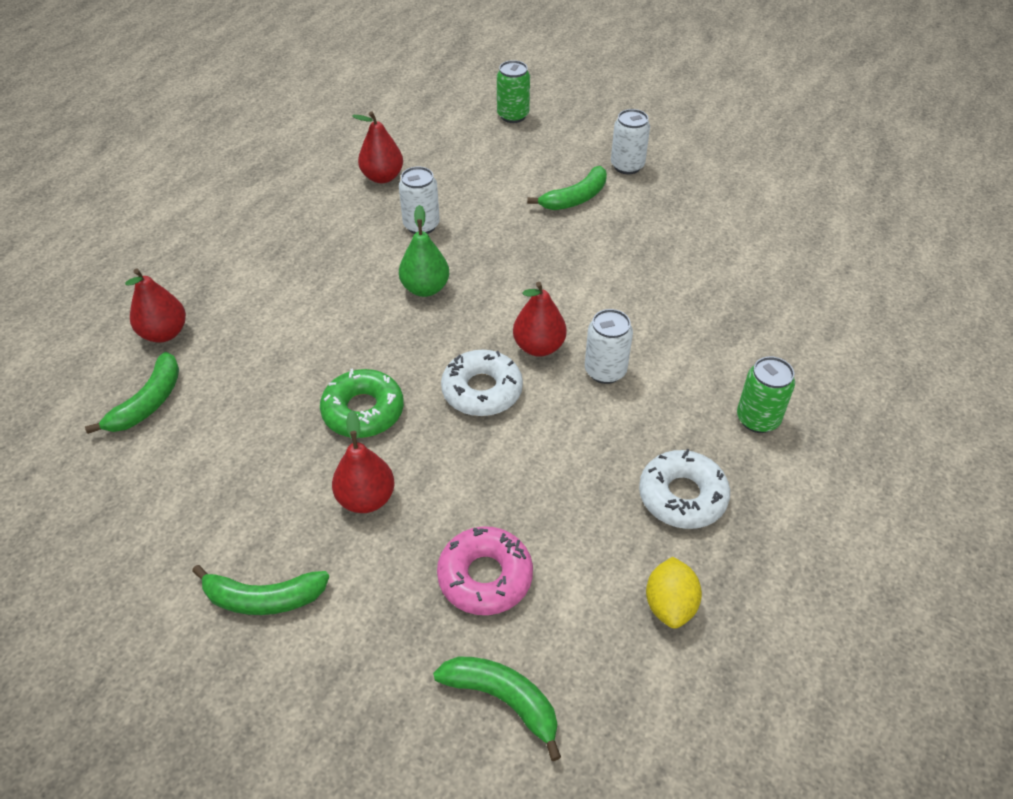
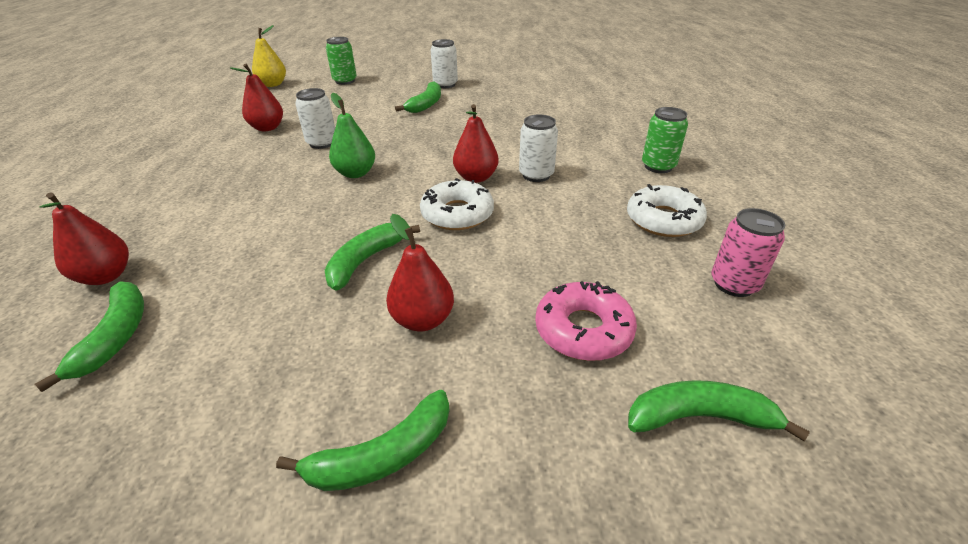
camera: 30 degrees left, 10 degrees down
(363, 411) = (366, 260): green donut -> green banana
(430, 94) = (273, 84): none -> yellow pear
(670, 605) = (734, 284): yellow lemon -> pink can

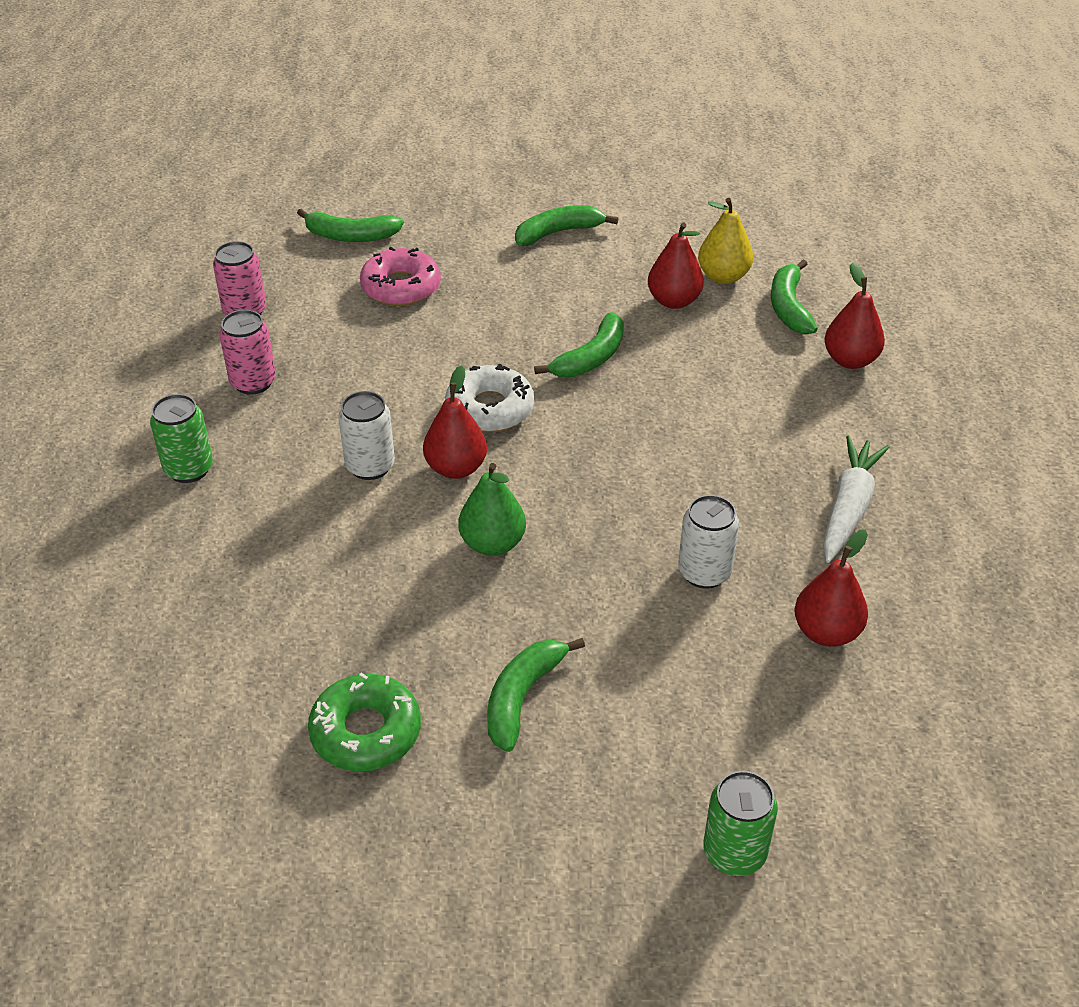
camera: 175 degrees left, 5 degrees up
(210, 174) = (849, 507): none -> white carrot
(273, 84) = (921, 851): yellow pear -> yellow pear (723, 276)
(355, 173) = (629, 491): green pear -> green pear (492, 544)
(423, 320) = (532, 302): red pear -> red pear (673, 301)
(445, 85) = (471, 800): white can -> none
(493, 94) = (366, 732): none -> green donut
(663, 220) = (253, 382): white donut -> pink can

